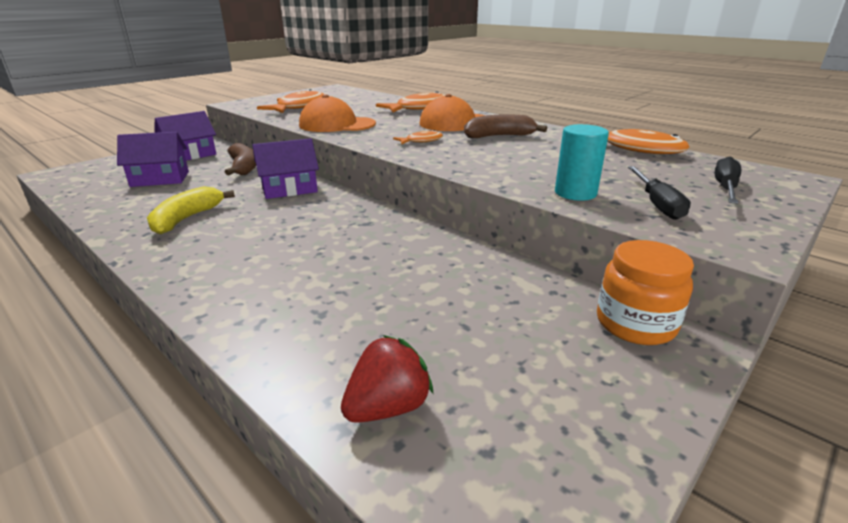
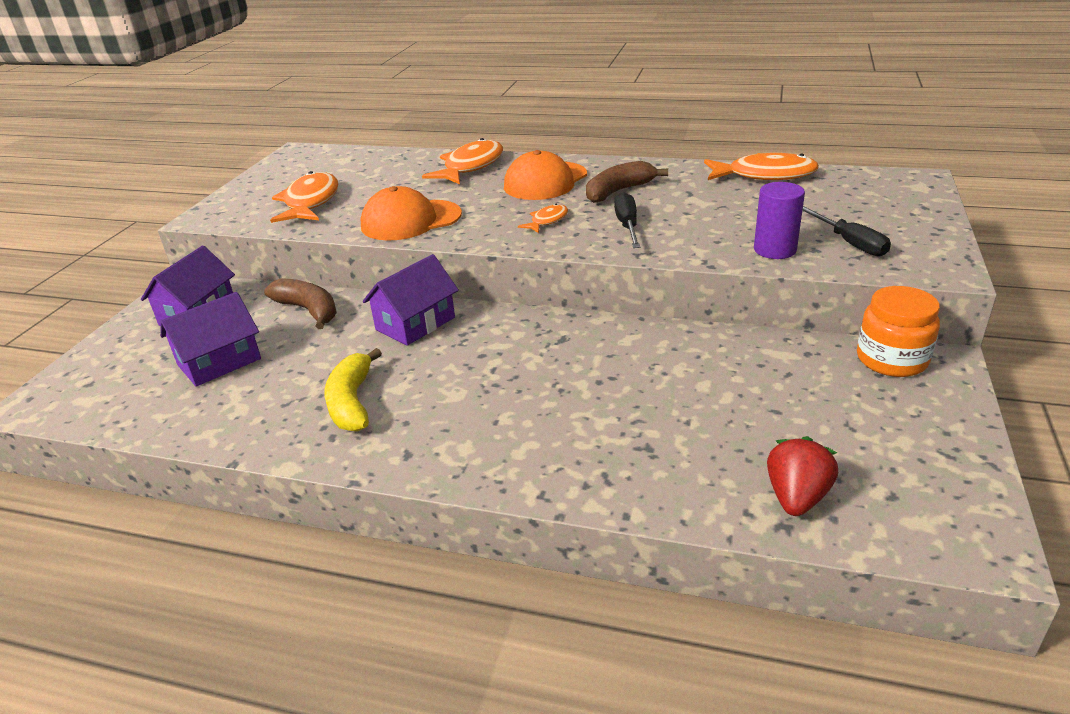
camera: 25 degrees left, 5 degrees up
(575, 193) = (774, 250): turquoise cylinder -> purple cylinder
(725, 188) = (880, 207): black screwdriver -> black screwdriver (627, 226)

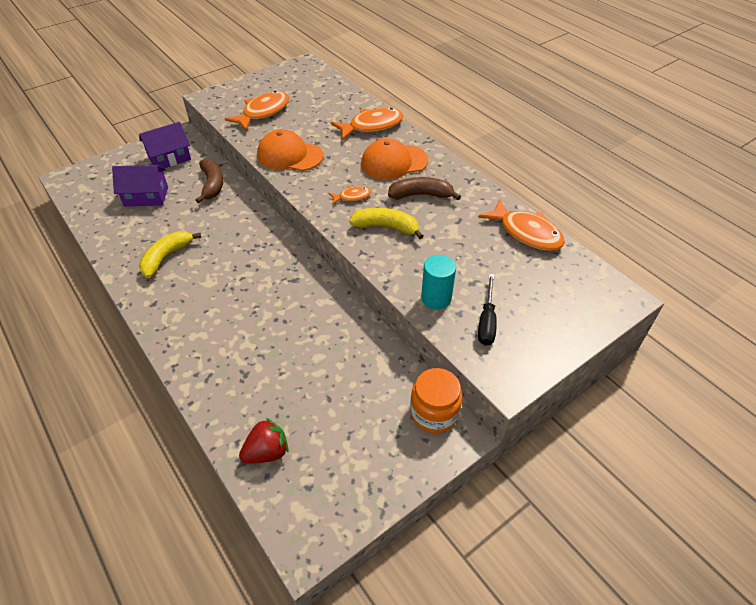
camera: 35 degrees right, 15 degrees up
(415, 323) = (244, 224): purple house -> none
(627, 226) = (386, 227): black screwdriver -> yellow banana
(774, 250) = (436, 298): purple cylinder -> turquoise cylinder

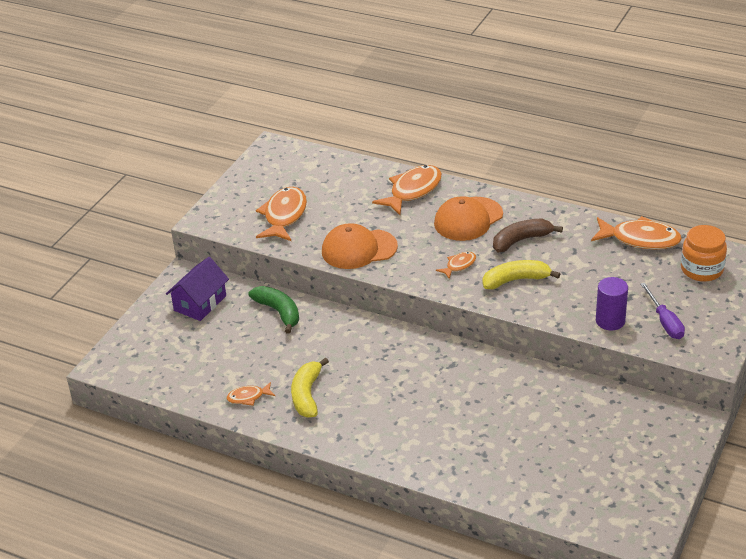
camera: 25 degrees left, 10 degrees down
(126, 241) = (248, 397): none -> orange fish
(146, 196) = (219, 349): purple house -> none
(212, 185) = (279, 312): brown banana -> green banana
(267, 452) = (558, 497): red strawberry -> none
(434, 413) = (664, 414): orange jar -> orange jar (701, 269)
(436, 298) = (610, 321): turquoise cylinder -> purple cylinder
(486, 321) = (665, 322): black screwdriver -> purple screwdriver

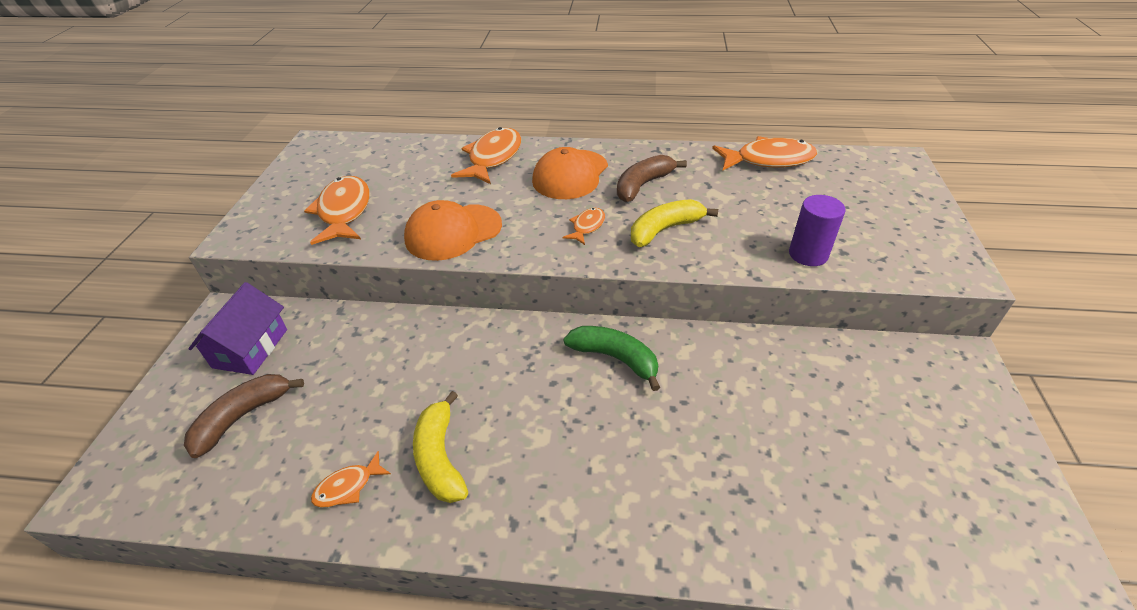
camera: 20 degrees left, 5 degrees up
(191, 345) = (243, 417): none -> brown banana
(279, 312) = (366, 336): green banana -> green banana (615, 358)
(665, 322) = (869, 242): purple screwdriver -> none
(701, 269) = (856, 177): orange jar -> none

